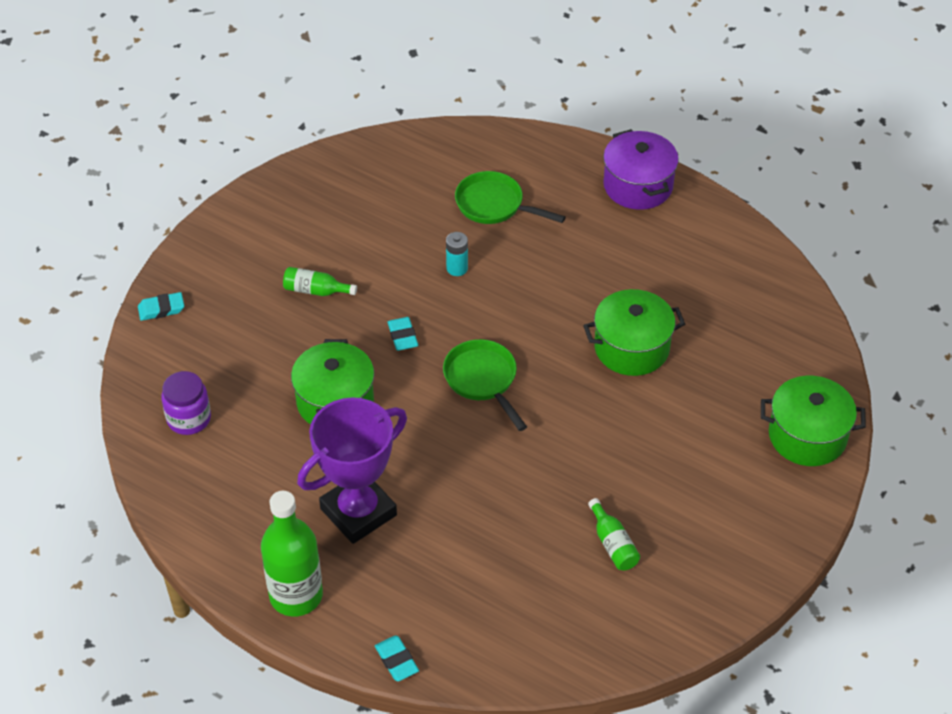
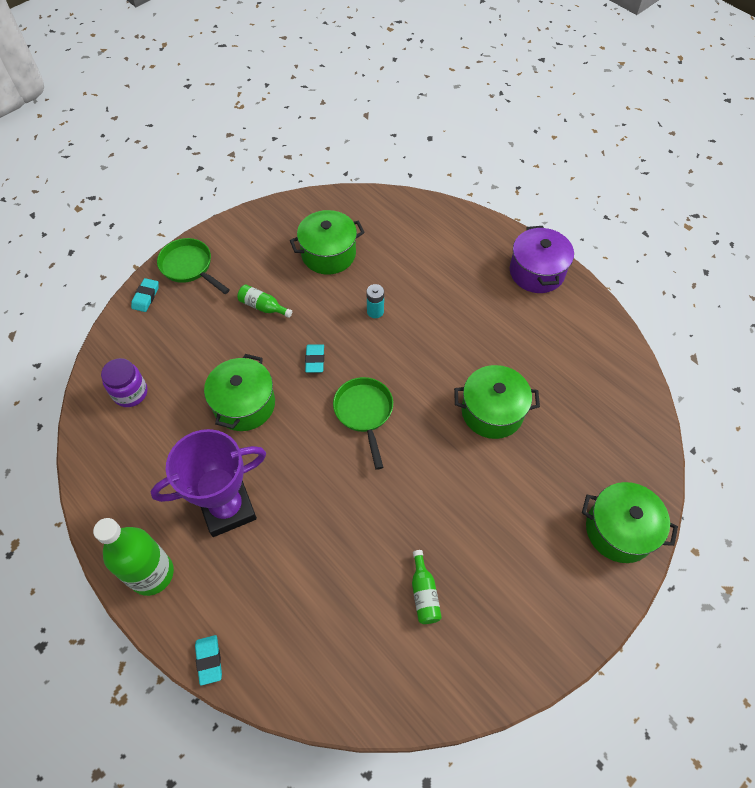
camera: 15 degrees right, 10 degrees up
(161, 309) = (146, 297): turquoise eraser -> turquoise eraser turned 75 degrees counterclockwise
(375, 214) = (328, 254): none -> green pot
(494, 205) = (420, 265): green pan -> green pan (189, 267)

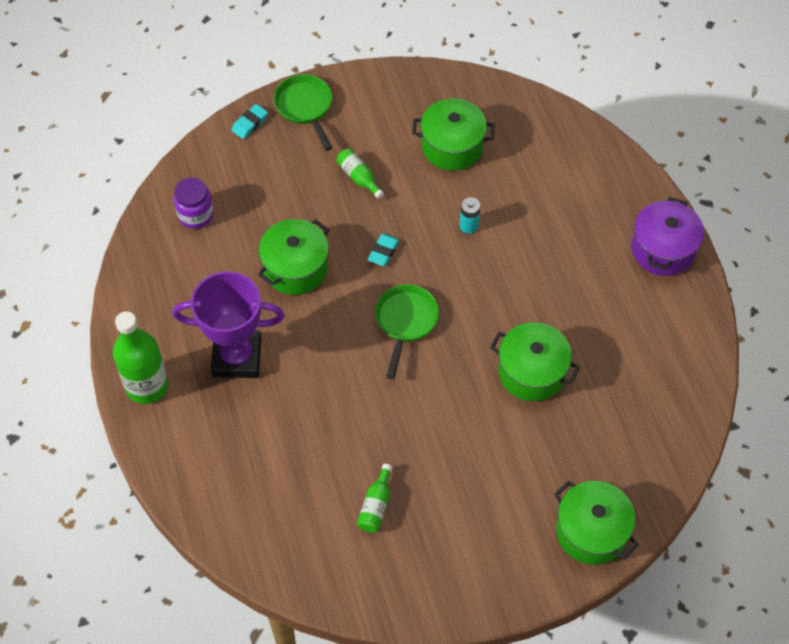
camera: 25 degrees right, 0 degrees up
(209, 660) = (164, 477): turquoise eraser -> none

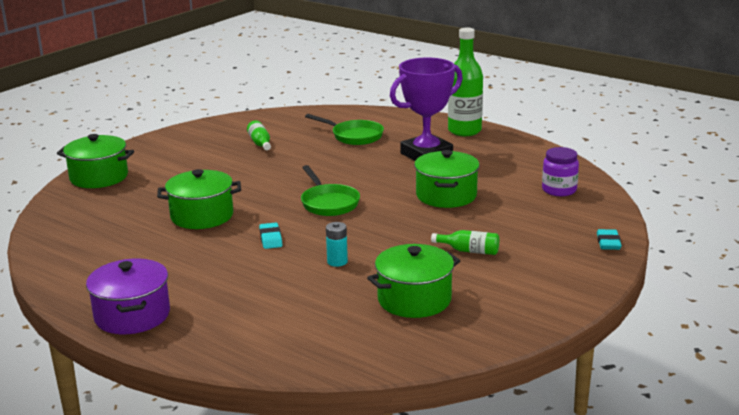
camera: 145 degrees right, 35 degrees down
(305, 108) = (581, 269): green pan -> green pan (354, 136)
(383, 251) = (391, 225): turquoise eraser -> turquoise eraser (271, 239)

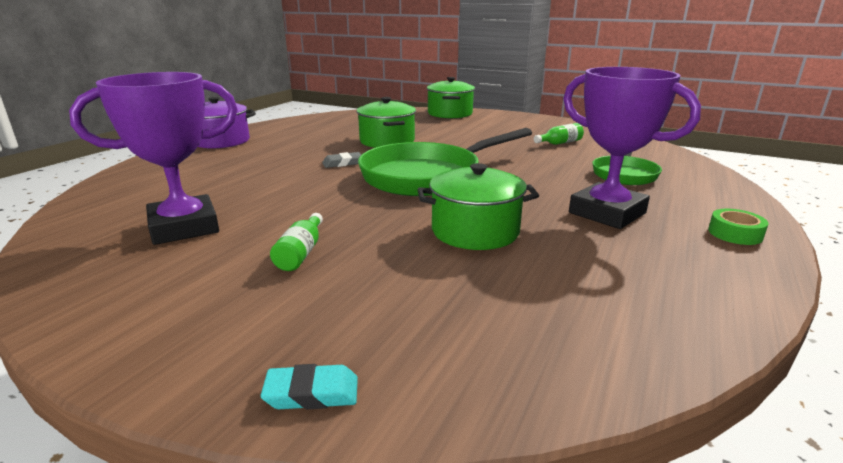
camera: 80 degrees right, 0 degrees up
(271, 239) = (342, 163): turquoise eraser -> grey eraser
(328, 203) = (428, 176): green pan -> green pan, size x1.80
(337, 262) = (289, 189): turquoise battery -> none
(414, 300) = (184, 227): green pot -> purple trophy
(464, 131) = (735, 234): green bottle -> green tape
(559, 190) = (551, 329): purple jar -> none

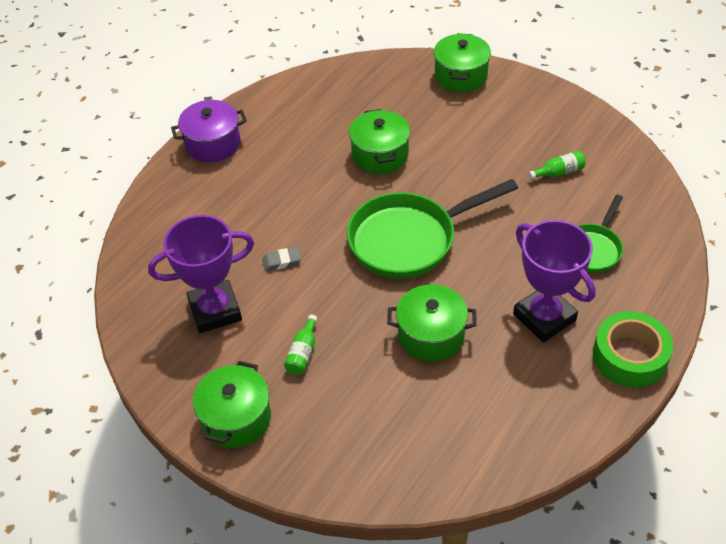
camera: 10 degrees right, 25 degrees up
(178, 322) = (236, 418): none -> green pot
(312, 393) = (314, 478): turquoise eraser -> none
(342, 163) = (333, 206): grey eraser -> grey eraser (282, 261)
(735, 234) = (629, 356): green tape -> green tape, size x1.99

